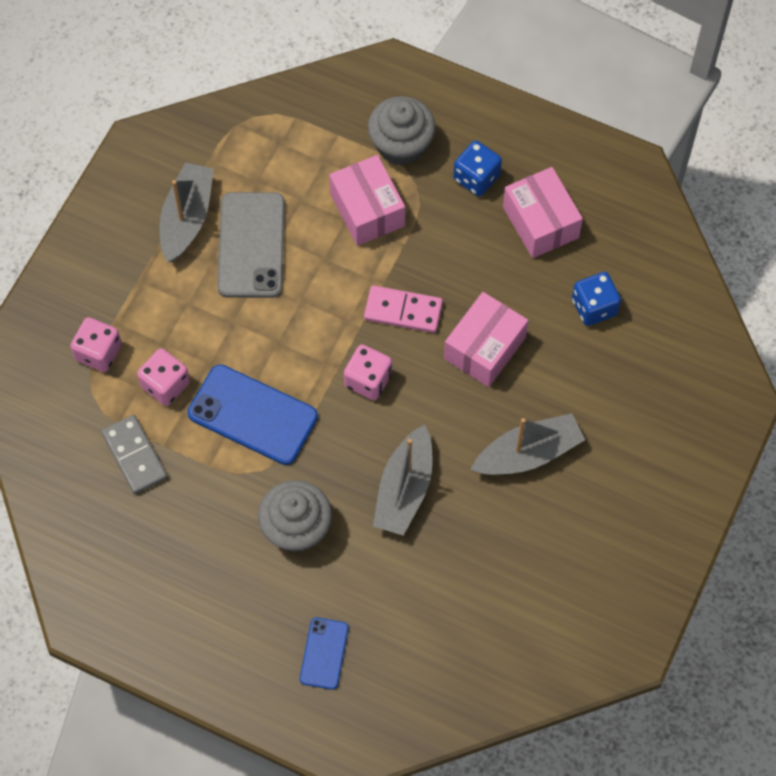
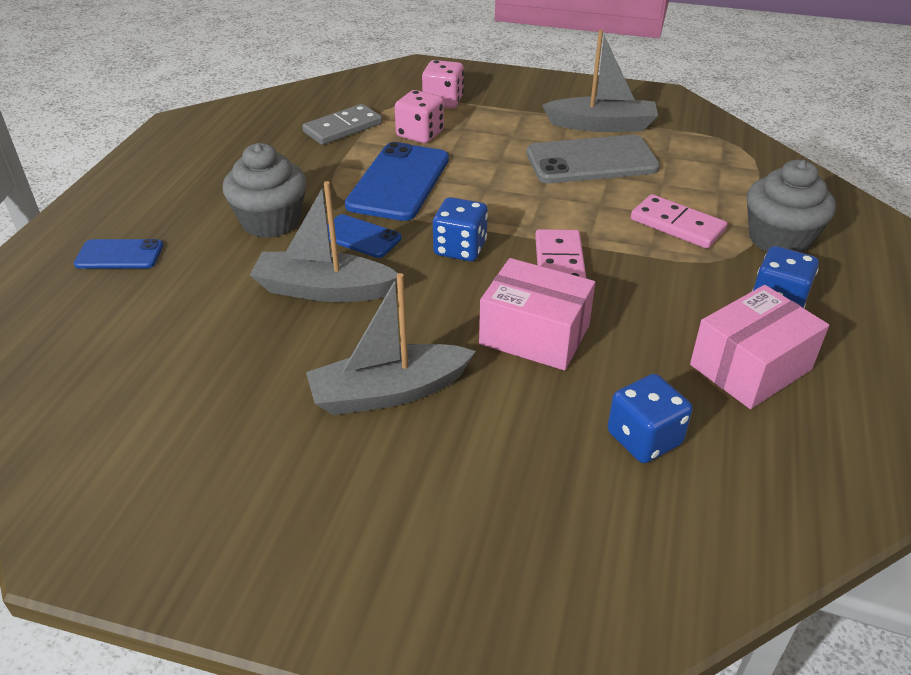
camera: 80 degrees right, 25 degrees down
(335, 456) = (360, 237): none -> blue phone
(367, 210) = (677, 225): pink box -> pink domino
(368, 380) = (460, 248): pink dice -> blue dice
(528, 453) = (388, 392): grey boat -> grey boat turned 105 degrees clockwise

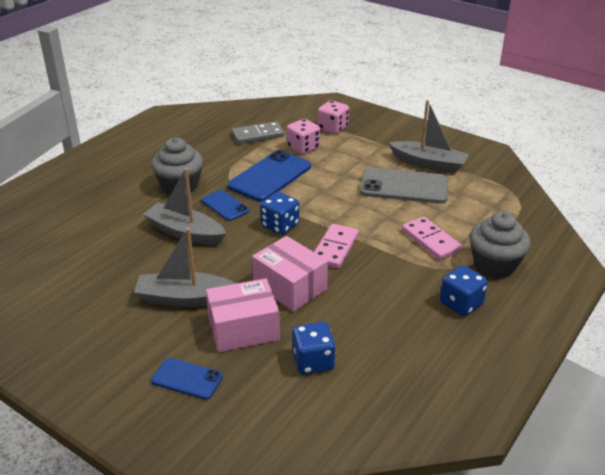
camera: 20 degrees right, 5 degrees down
(119, 255) = (87, 188): blue phone -> blue phone (187, 379)
(750, 367) = (411, 338): pink box -> pink box (243, 329)

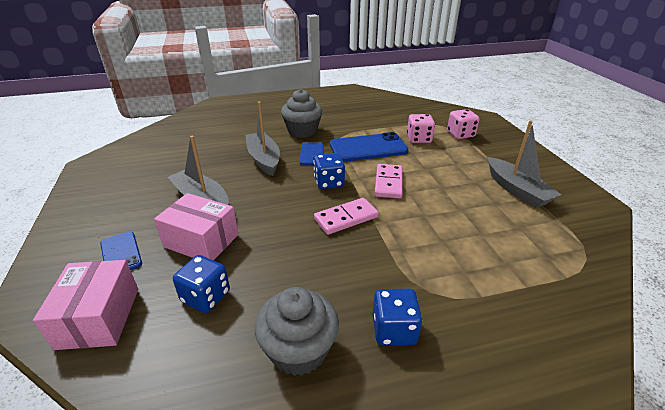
camera: 40 degrees right, 0 degrees up
(258, 135) = (396, 120): grey domino -> none
(290, 287) = (273, 228): pink box -> pink box (99, 317)
(404, 186) = (469, 198): grey phone -> none
(430, 240) = (438, 254): pink domino -> pink domino (388, 183)
(494, 264) = (479, 312): grey cupcake -> grey cupcake (299, 350)

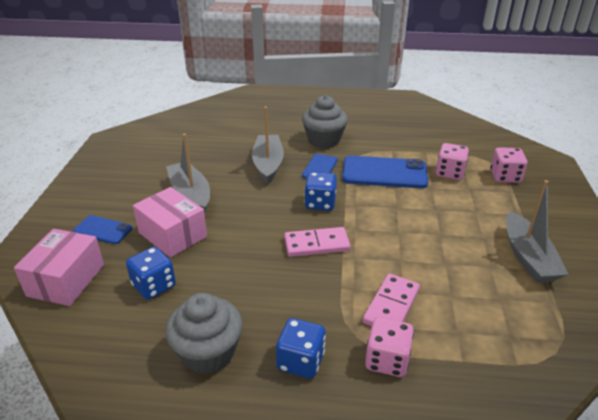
camera: 20 degrees right, 0 degrees up
(121, 253) = (103, 230): blue phone -> blue phone turned 60 degrees counterclockwise
(388, 183) = (383, 217): pink domino -> pink domino (391, 306)
(467, 305) = (387, 360): none -> pink dice

